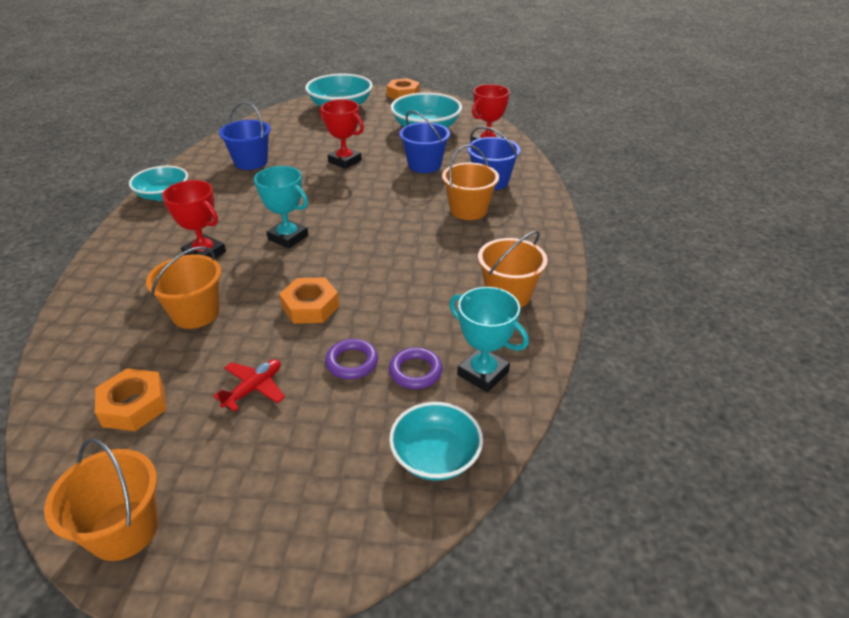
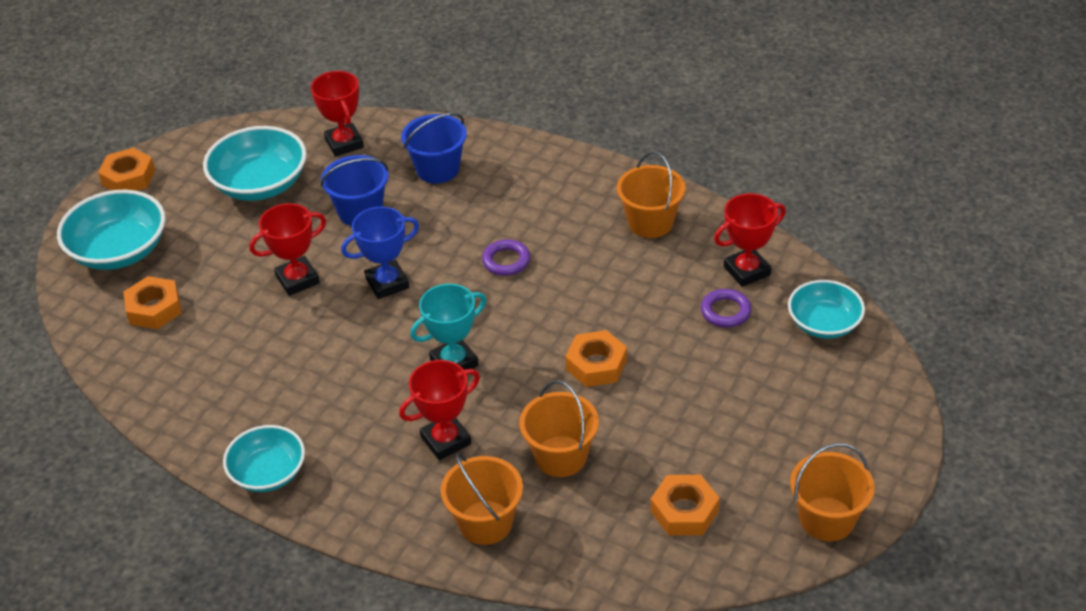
camera: 65 degrees left, 5 degrees up
(251, 162) = (232, 372): blue bucket -> none
(254, 388) = (699, 422): red plane -> none
(297, 127) = (154, 309): none -> orange nut
(352, 362) = (694, 350): purple ring -> purple ring (506, 261)
(358, 192) = (387, 283): none -> blue trophy
(468, 210) = (487, 205): orange bucket -> orange bucket (485, 522)
(483, 373) = (746, 271): turquoise trophy -> red trophy

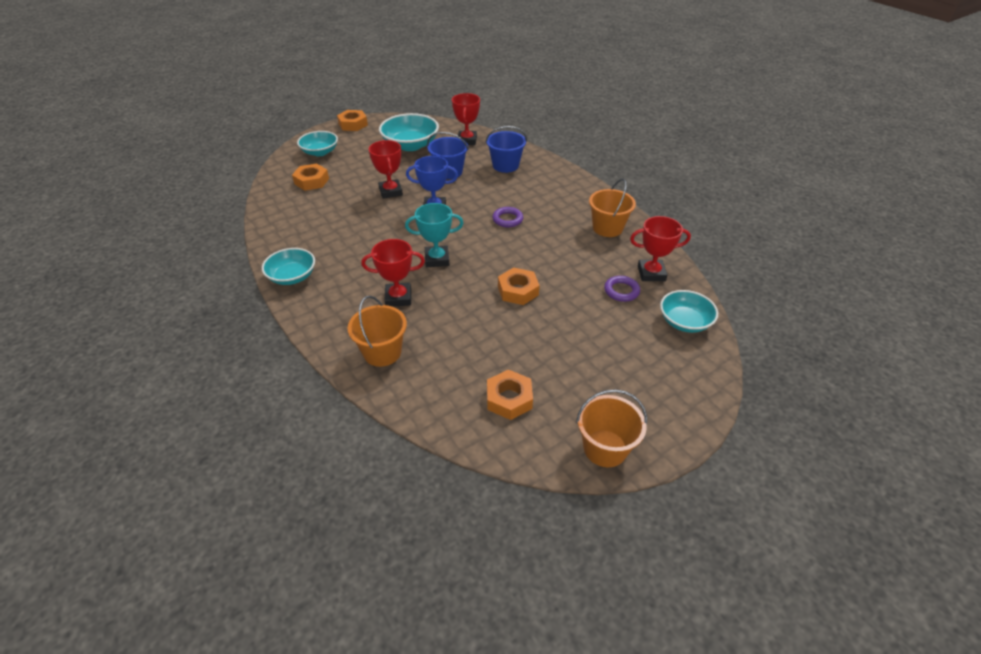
camera: 25 degrees right, 0 degrees up
(119, 251) = (320, 152): turquoise bowl -> turquoise bowl, size x0.66
(297, 280) = (390, 192): red trophy -> red trophy turned 75 degrees clockwise
(560, 456) = (456, 333): orange bucket -> none

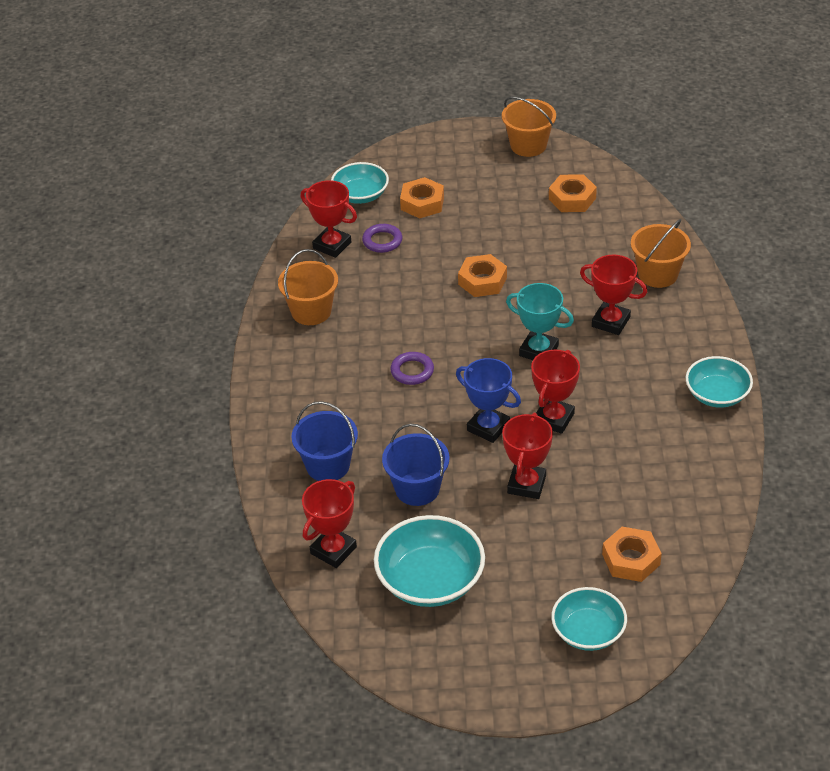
camera: 145 degrees left, 0 degrees up
(353, 124) = (492, 694): orange nut -> orange nut (422, 203)
(397, 226) = (554, 419): none -> red trophy

